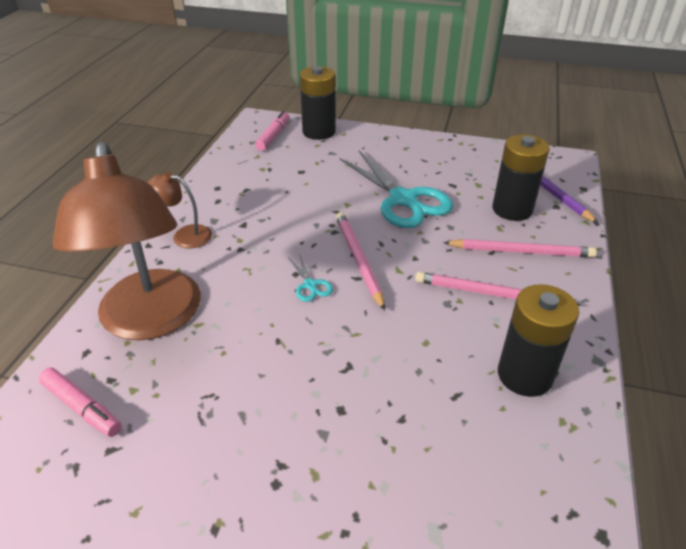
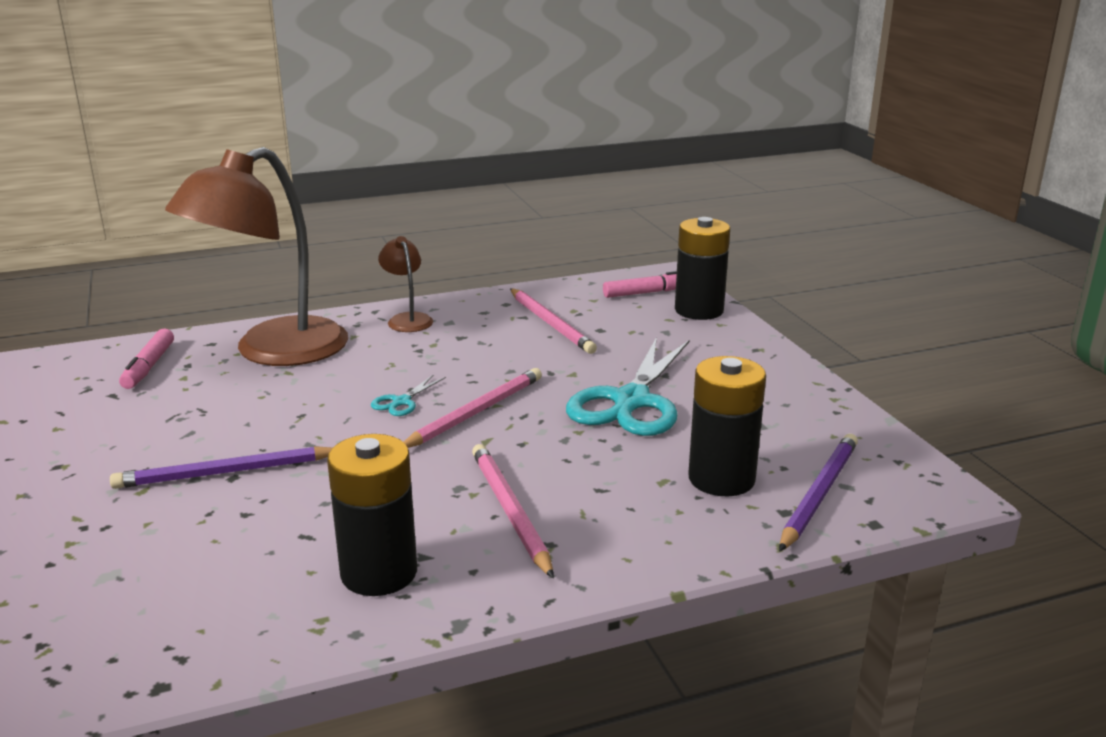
camera: 55 degrees right, 15 degrees down
(331, 412) = (225, 473): none -> purple pencil
(521, 251) = (629, 510): pink pencil -> pink pencil (551, 324)

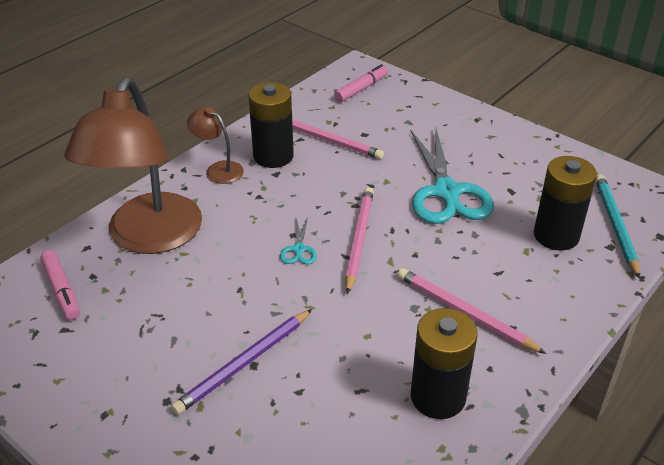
camera: 30 degrees left, 15 degrees up
(699, 310) = (410, 95): black battery -> black battery (273, 156)
(819, 494) = (615, 225): purple pencil -> turquoise pencil

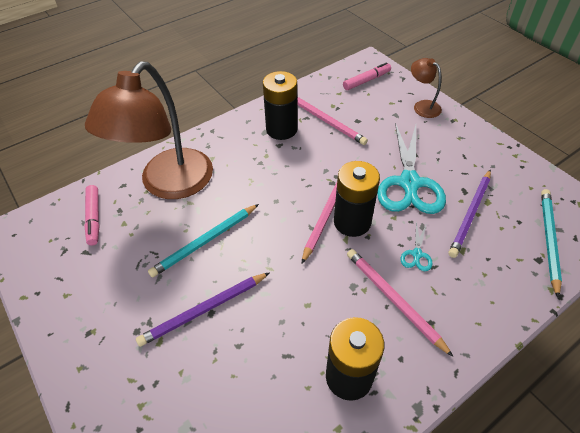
camera: 15 degrees right, 10 degrees up
(218, 169) = (237, 134): brown lamp -> brown lamp (422, 106)
(219, 292) = (205, 242): none -> turquoise pencil
(299, 249) = (276, 215): turquoise scissors -> turquoise scissors (417, 254)
(524, 213) = (470, 214): none -> purple pencil
(556, 235) = (492, 240): black battery -> black battery (352, 222)

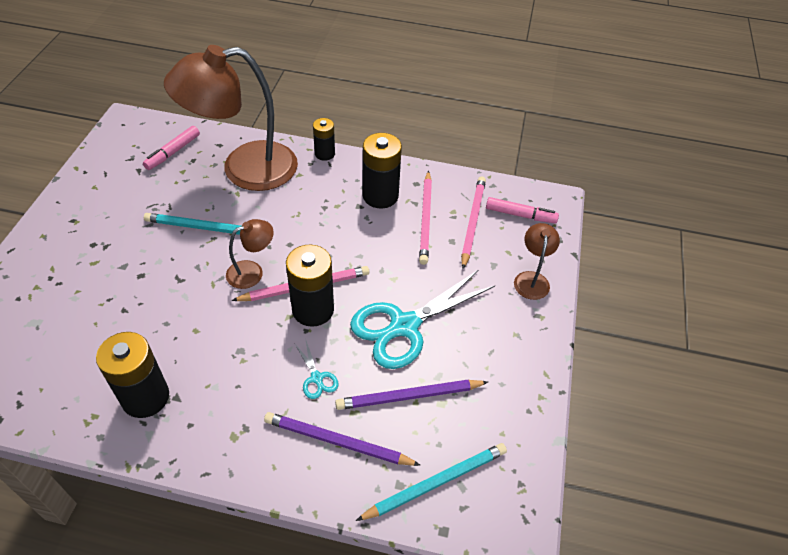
camera: 45 degrees right, 0 degrees up
(204, 310) = (139, 269): purple pencil -> purple pencil (337, 442)
(208, 133) = (324, 154): none -> black battery
(281, 237) = (252, 271): none -> brown lamp
(393, 300) = (248, 387): pink pencil -> pink pencil (472, 222)
(417, 254) = (316, 378): turquoise scissors -> turquoise scissors turned 90 degrees counterclockwise

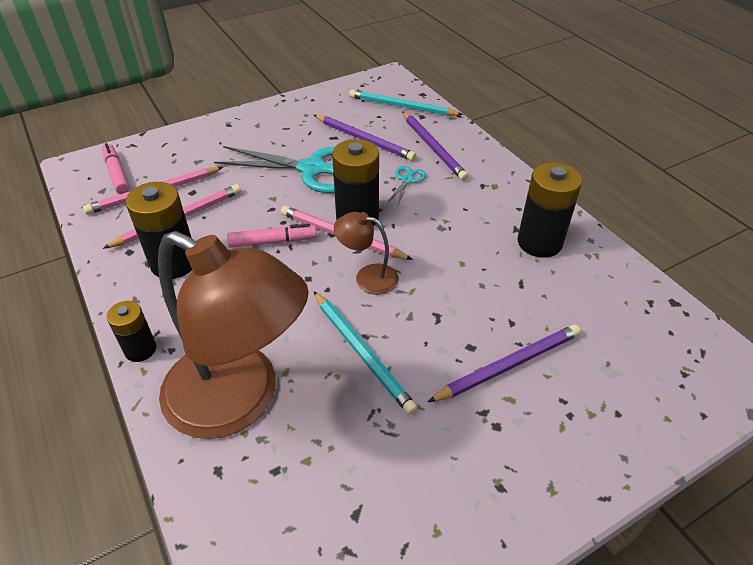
camera: 130 degrees left, 5 degrees down
(107, 280) = (508, 365): none -> purple pencil
(173, 152) = (284, 510): pink marker -> pink marker (273, 242)
(531, 279) = (193, 139): brown lamp -> none

